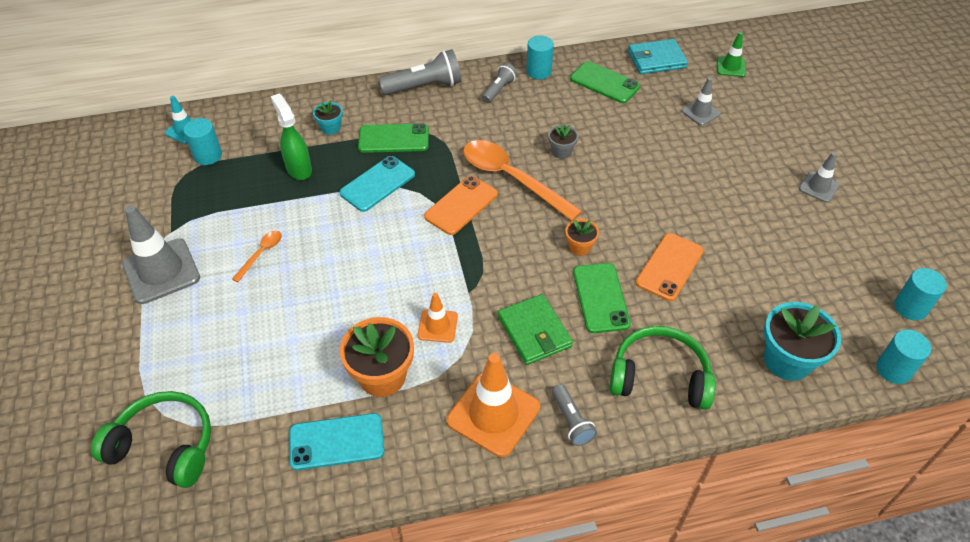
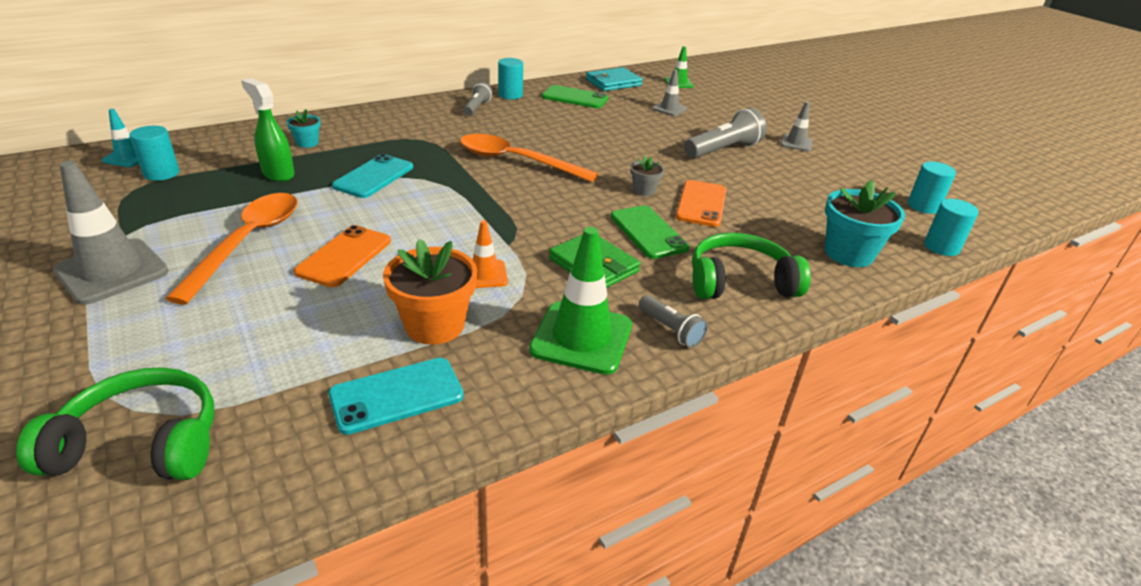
camera: 20 degrees left, 15 degrees down
(261, 254) = (247, 242): orange spoon -> orange spoon, size x2.20
(393, 139) = (380, 145): green phone -> none
(424, 87) = (400, 110): grey flashlight -> grey flashlight (723, 150)
(461, 205) = (472, 183): orange phone -> orange phone (344, 256)
(493, 414) = (581, 338): orange traffic cone -> green traffic cone
(561, 151) = (557, 140): grey flower pot -> grey flower pot (644, 190)
(580, 247) = (608, 200): orange flower pot -> none

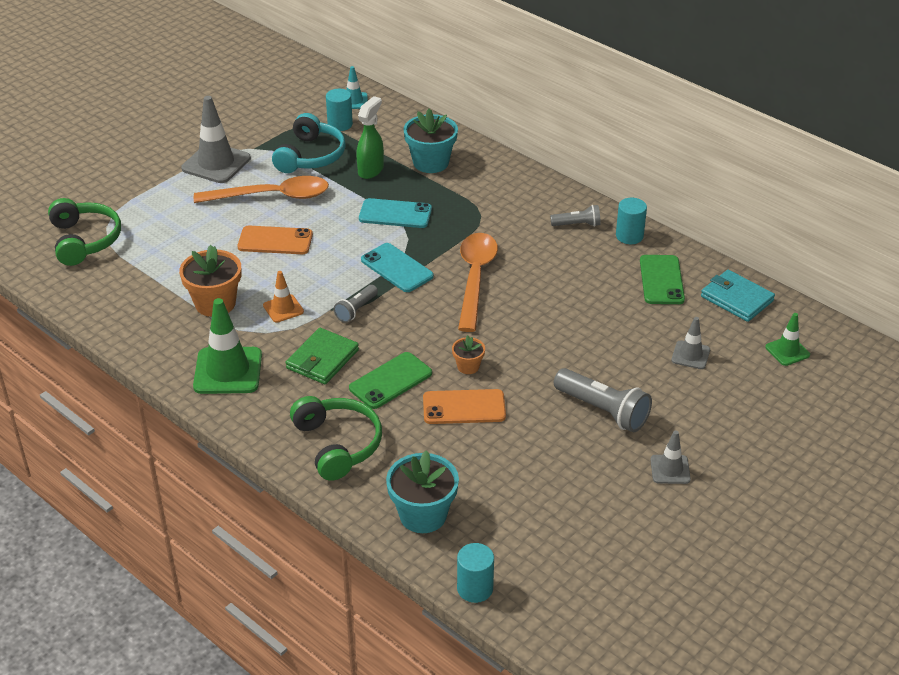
camera: 75 degrees right, 5 degrees up
(199, 202) = (311, 156): none -> turquoise headphones
(307, 143) = (431, 163): turquoise flower pot -> turquoise flower pot, size x1.92
(396, 395) = (145, 309): turquoise phone -> turquoise phone (397, 268)
(644, 190) = (468, 366): grey flower pot -> orange flower pot
(670, 330) = (254, 413): grey flashlight -> grey flashlight (356, 310)
(923, 206) = (565, 580): turquoise cylinder -> none

